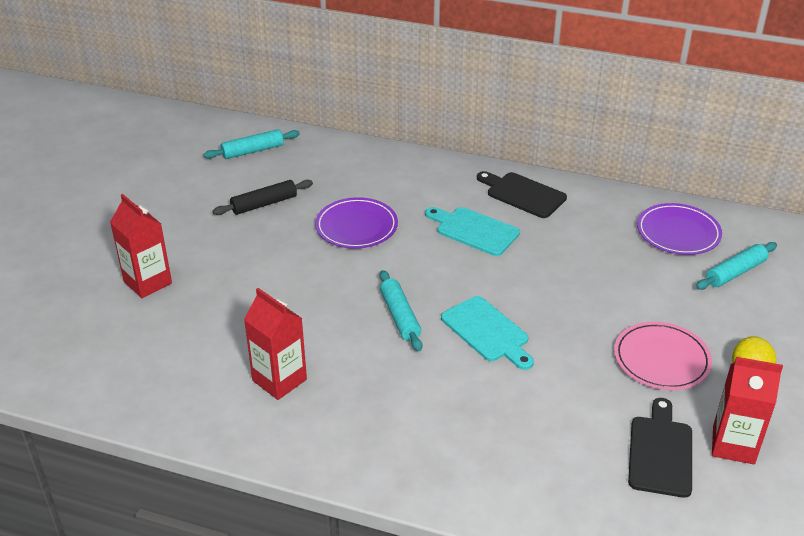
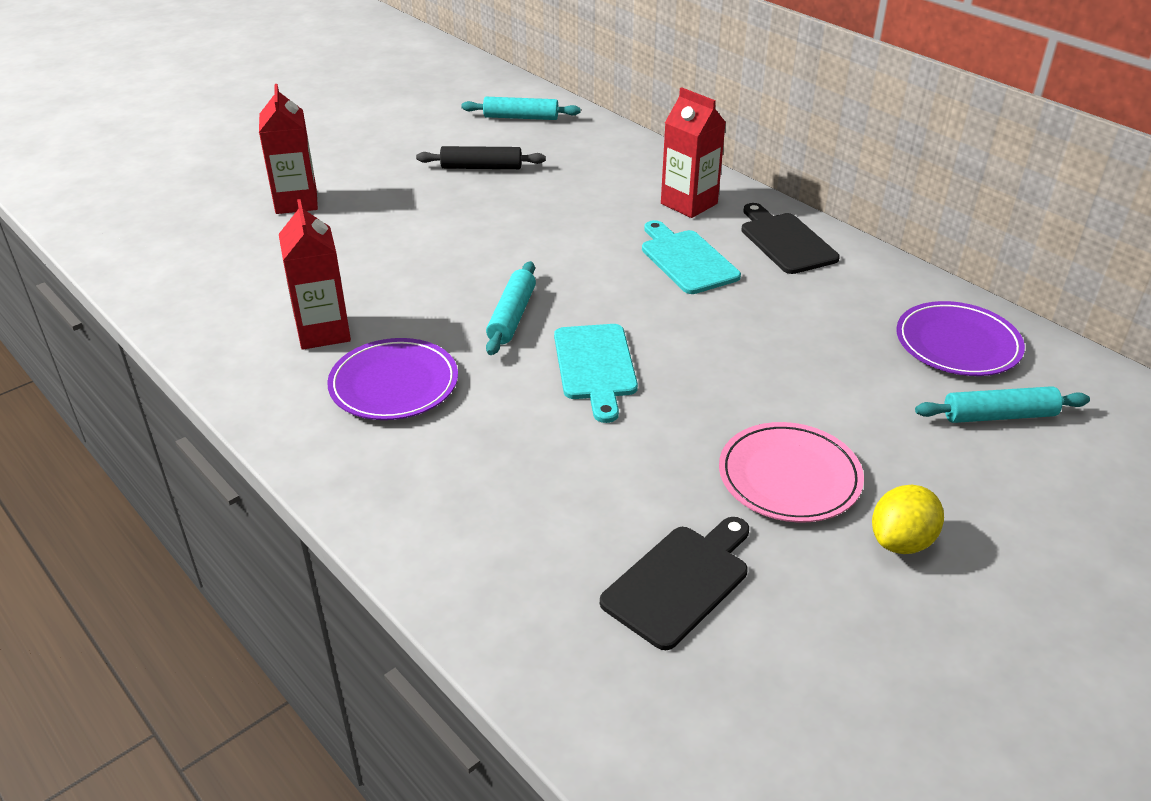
camera: 30 degrees right, 0 degrees up
(356, 226) = (556, 216): purple plate -> purple plate (394, 384)
(733, 445) = (791, 617): red carton -> red carton (689, 204)

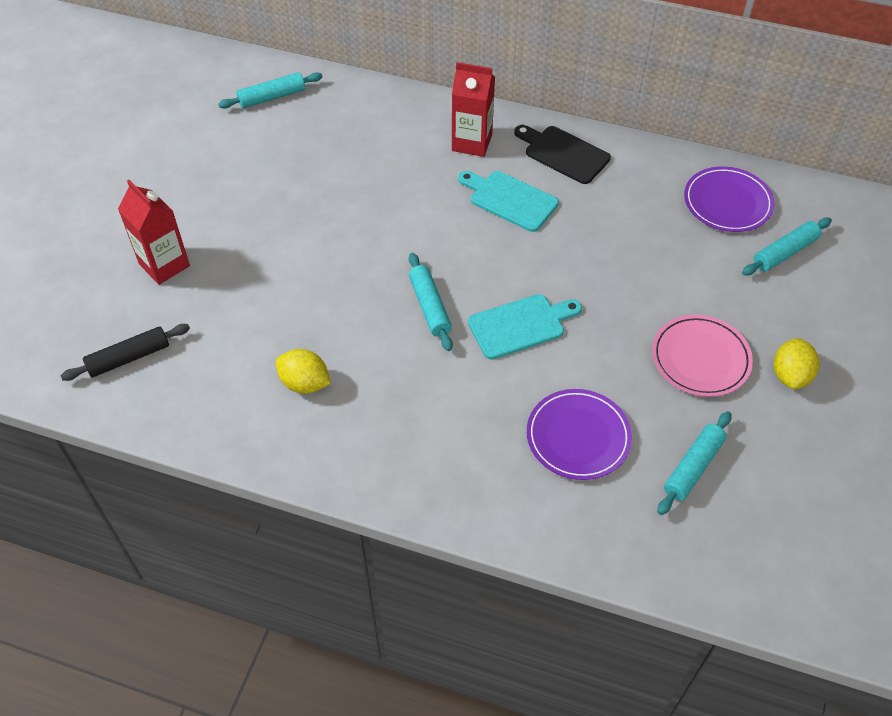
camera: 30 degrees left, 15 degrees up
(323, 332) = (305, 383): red carton -> yellow lemon
(394, 384) = (397, 405): purple plate -> purple plate (578, 437)
(481, 167) = (285, 166): black rolling pin -> black rolling pin (129, 358)
(595, 366) = (521, 325): turquoise cutting board -> turquoise cutting board turned 75 degrees counterclockwise
(680, 582) = (693, 467): black cutting board -> turquoise rolling pin

